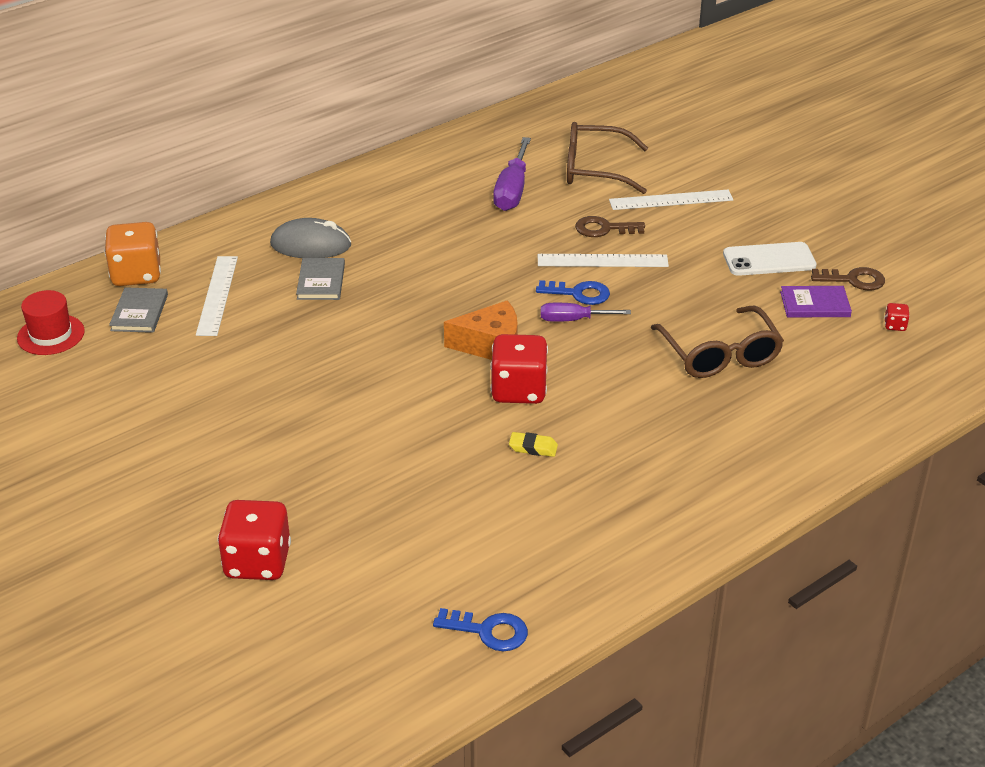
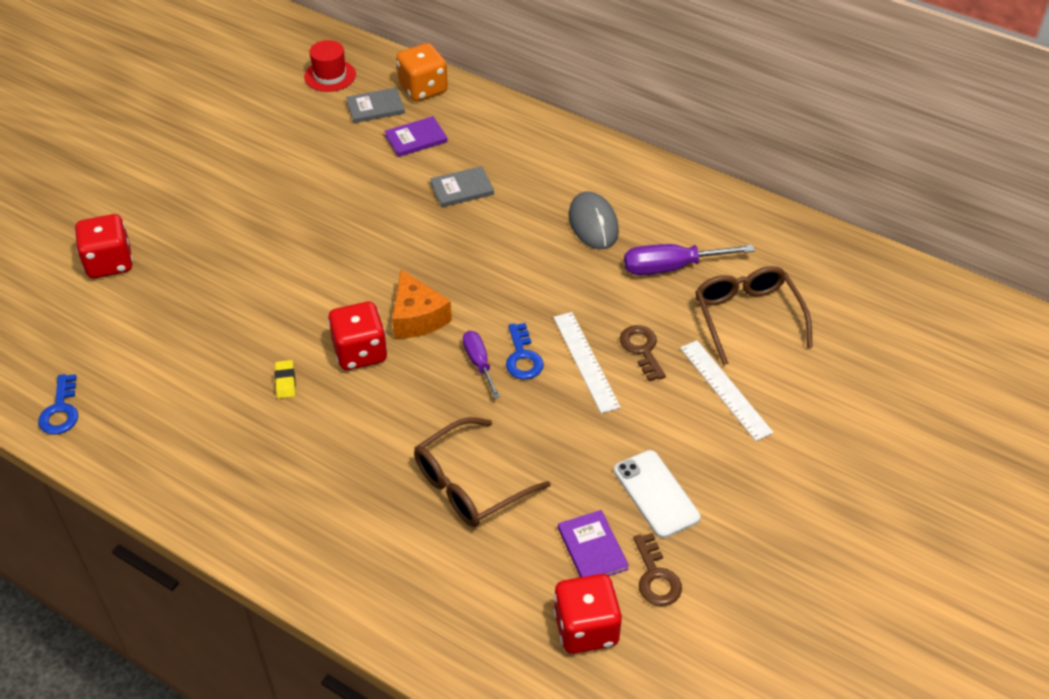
camera: 70 degrees right, 10 degrees up
(217, 295) = (416, 139): white ruler -> purple book
(311, 245) = (511, 167): grey mouse -> grey mouse (593, 224)
(895, 325) = (586, 628): red dice -> red dice, size x2.38

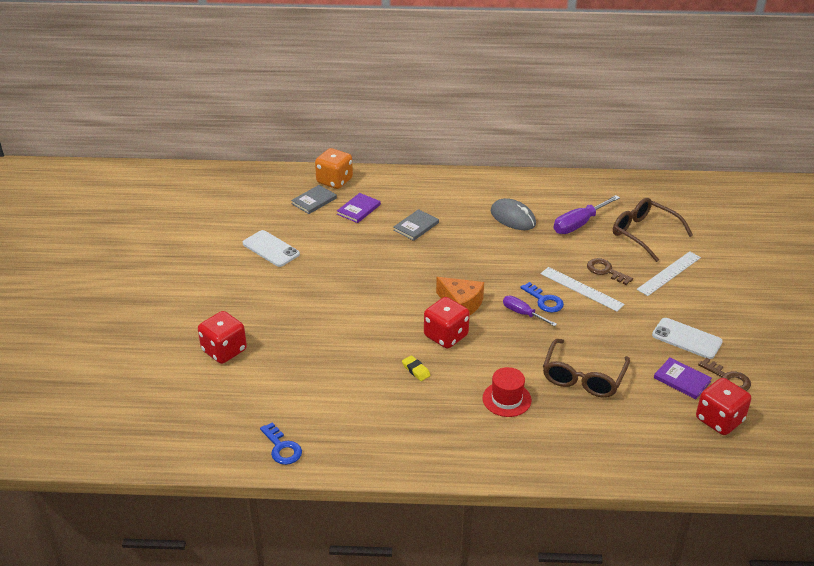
camera: 30 degrees left, 10 degrees down
(271, 153) = (271, 249): none -> white phone
(330, 76) = (264, 193): red hat -> red hat (506, 399)
(725, 389) = (669, 273): white ruler -> white ruler turned 75 degrees counterclockwise

